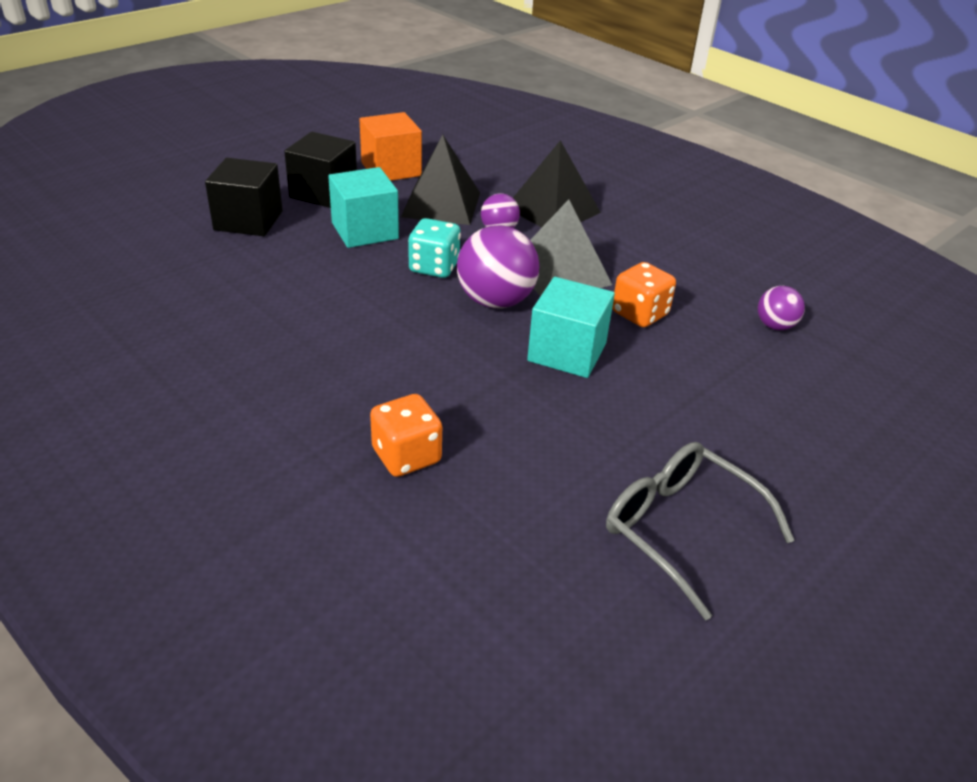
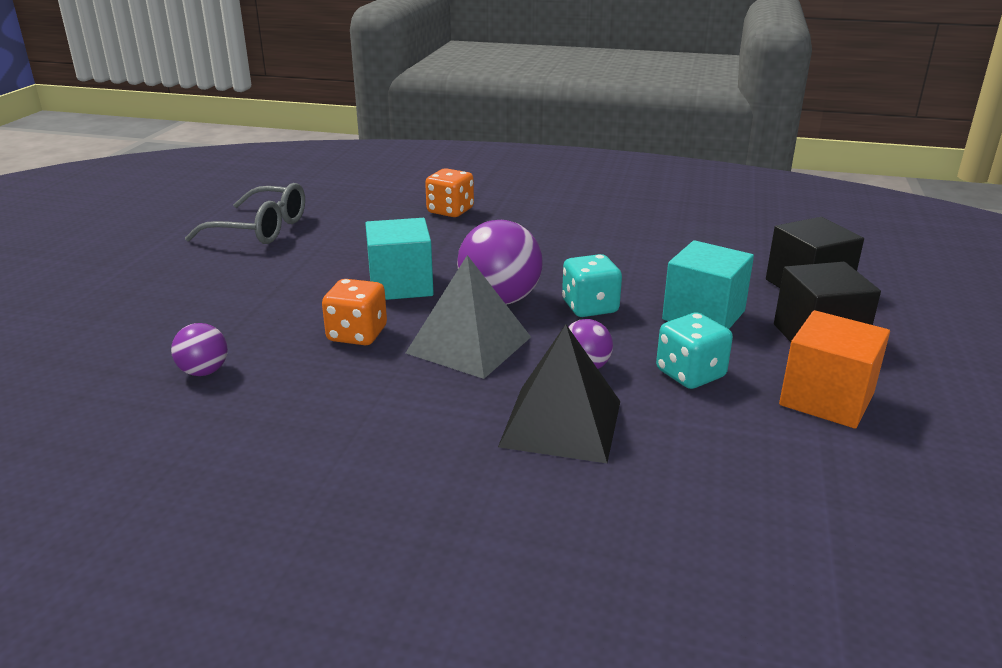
camera: 150 degrees right, 10 degrees down
(441, 204) = (690, 374): black pyramid -> turquoise dice

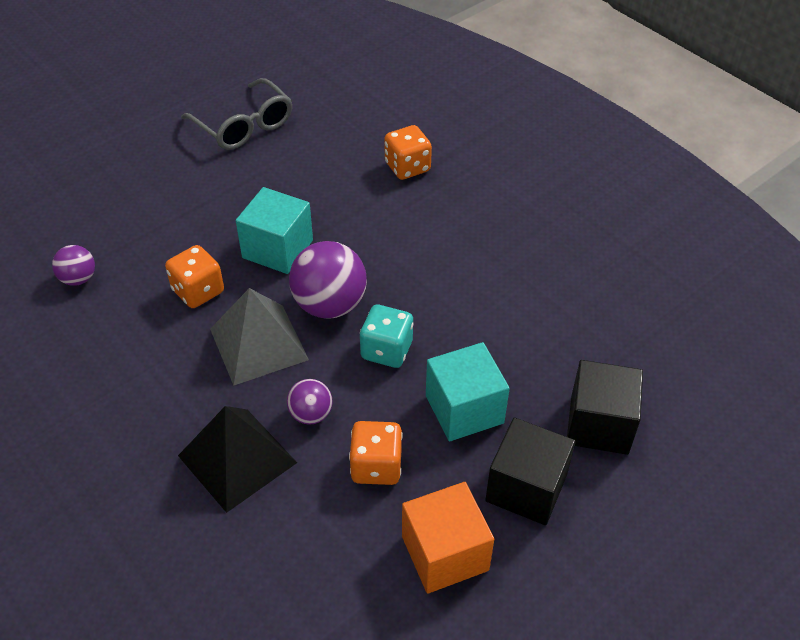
camera: 35 degrees right, 20 degrees up
(690, 374) = (376, 466): turquoise dice -> orange dice

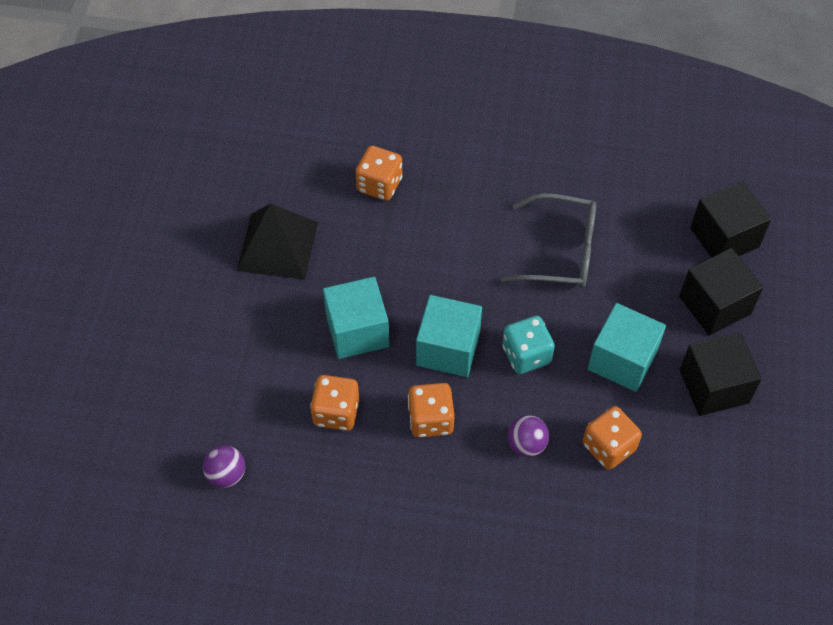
camera: 40 degrees left, 10 degrees up
(237, 459) = (512, 517): black pyramid -> black pyramid (277, 246)
(244, 126) = (201, 236): grey glasses -> grey glasses (561, 251)
(258, 344) = (430, 420): grey pyramid -> orange dice
(330, 305) = (448, 349): purple ball -> turquoise cube
(445, 553) = (709, 471): orange cube -> none
(667, 378) = (724, 237): none -> black cube

